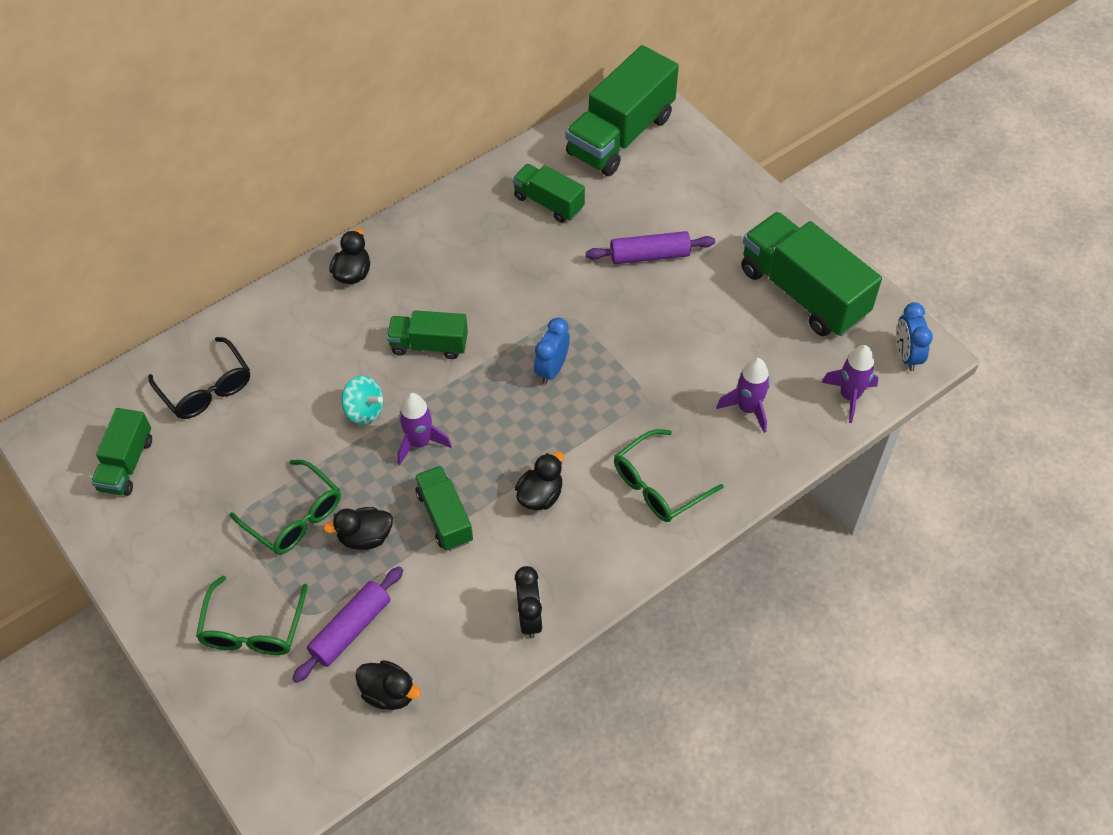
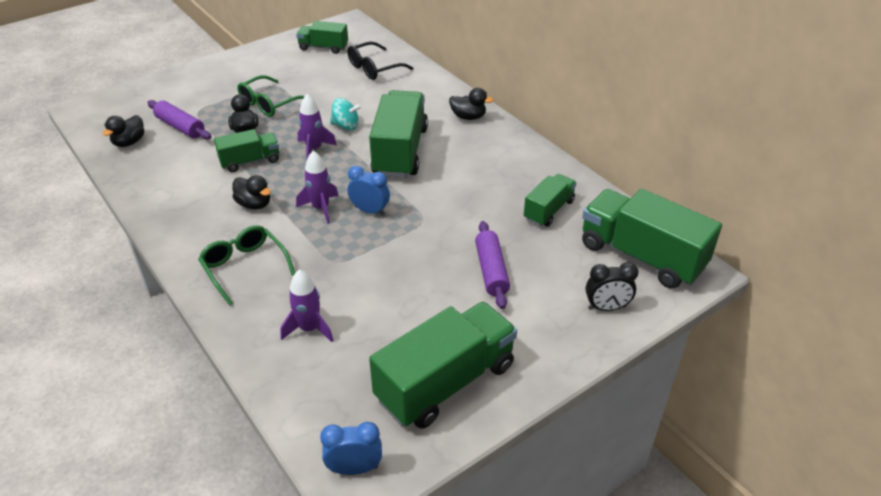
camera: 90 degrees right, 15 degrees down
(253, 629) = (196, 94): green glasses -> none
(364, 411) = (346, 126): turquoise spinning top -> turquoise spinning top turned 105 degrees counterclockwise
(429, 345) = (400, 151): green truck -> green truck, size x1.82
(529, 617) = (155, 199): black clock -> black clock (606, 307)
(849, 396) = (309, 409): purple rocket -> purple rocket (321, 208)

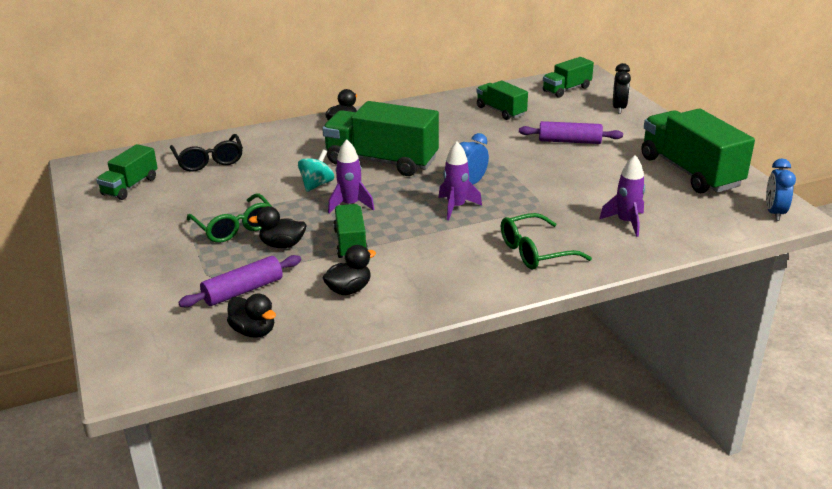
camera: 75 degrees left, 10 degrees down
(254, 204) = (433, 243): black duck -> black duck (349, 289)
(641, 256) = (566, 89): green truck -> green truck, size x0.55

